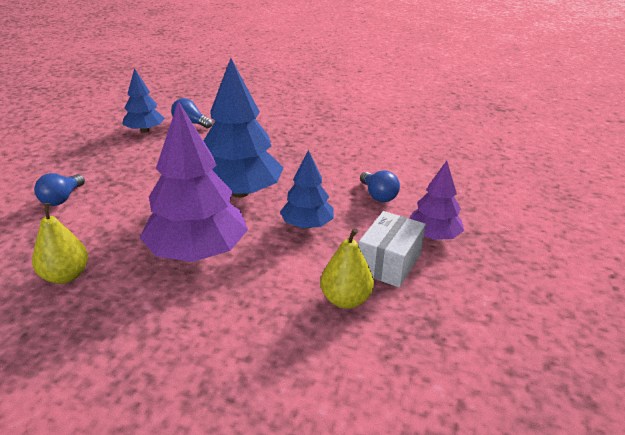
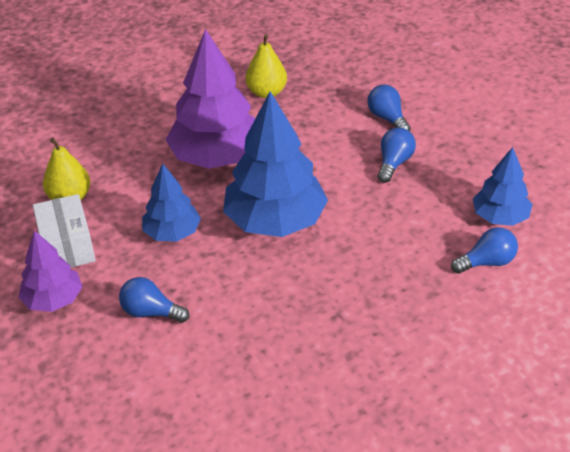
camera: 135 degrees right, 10 degrees up
(122, 176) = (394, 163): none -> blue light bulb

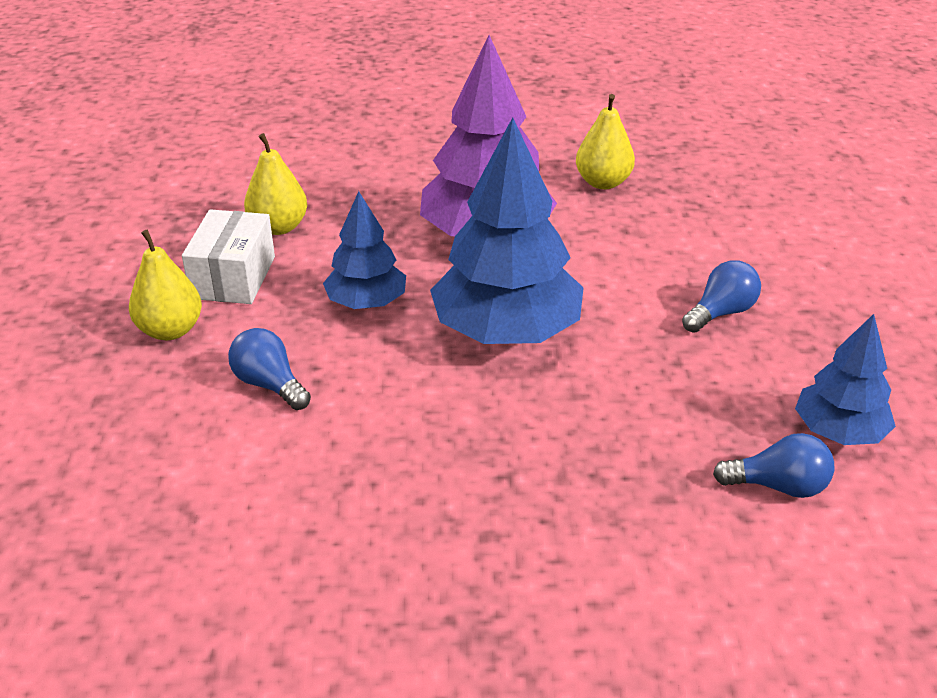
camera: 25 degrees right, 5 degrees down
(53, 300) = (170, 330): purple tree -> yellow pear
(387, 118) = (748, 256): blue light bulb -> none

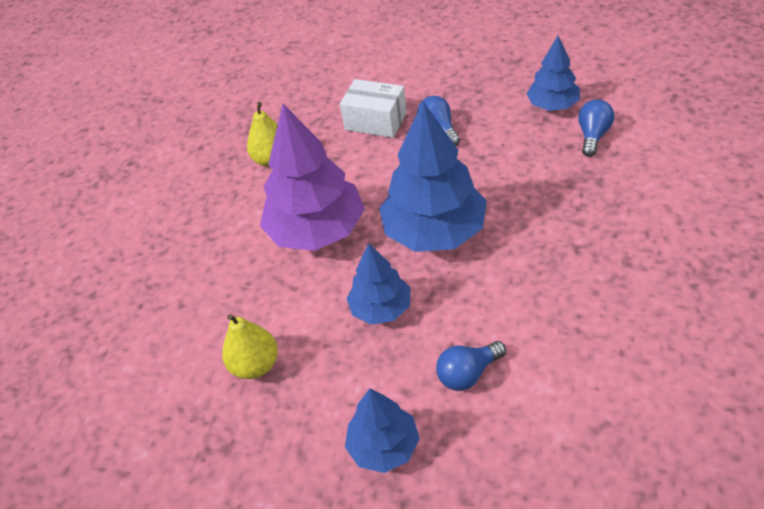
camera: 70 degrees left, 10 degrees up
(170, 330) = (384, 446): yellow pear -> blue tree
(233, 277) = (320, 399): white box -> white box (375, 121)

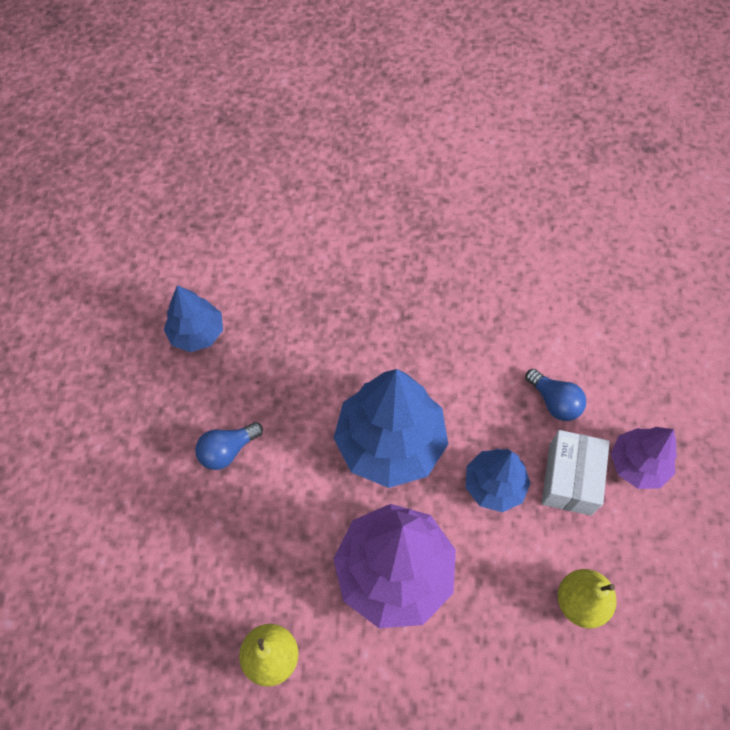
camera: 105 degrees left, 15 degrees up
(375, 121) = (204, 529): white box -> white box (569, 479)
(384, 446) = (637, 464): blue tree -> purple tree
(593, 136) = (250, 297): blue light bulb -> none

